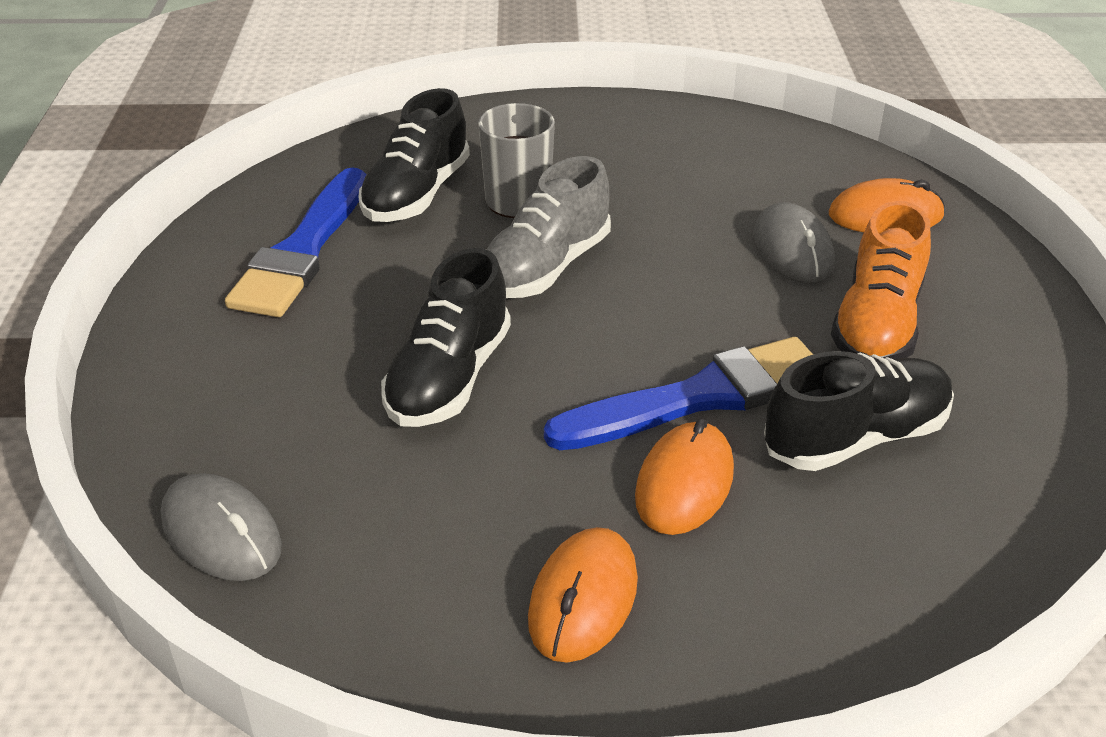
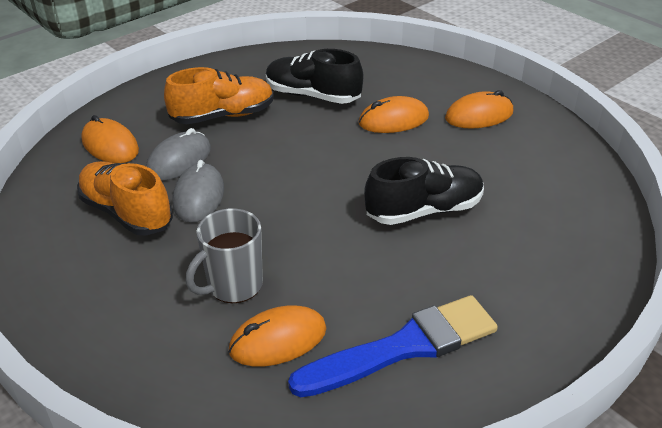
camera: 130 degrees left, 0 degrees up
(221, 533) = (597, 212): grey mouse -> grey mouse (199, 196)
(416, 194) = (278, 340): black shoe -> orange mouse
(545, 267) = (295, 232): grey shoe -> none
(699, 397) = (337, 138): blue brush -> none
(720, 184) = (127, 213): none -> orange shoe

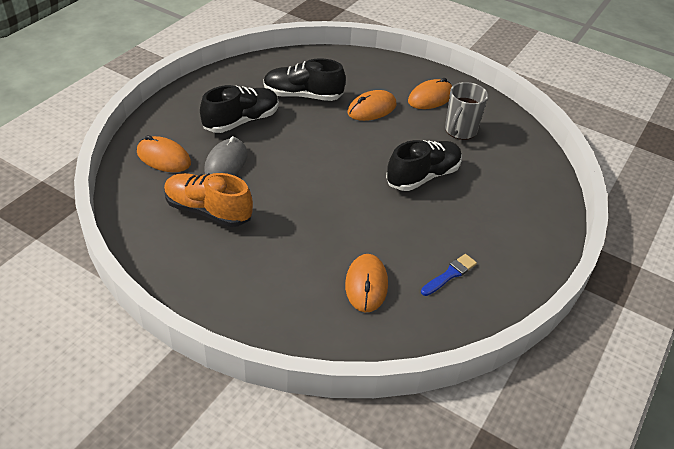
camera: 20 degrees left, 5 degrees up
(199, 196) = (256, 189): grey mouse -> none
(223, 116) = (241, 121): orange shoe -> black shoe
(233, 286) = (316, 253): grey mug -> grey mug (460, 131)
(278, 340) = (366, 285): orange mouse -> orange mouse turned 45 degrees counterclockwise
(403, 347) = (450, 274): blue brush -> blue brush, size x0.48

